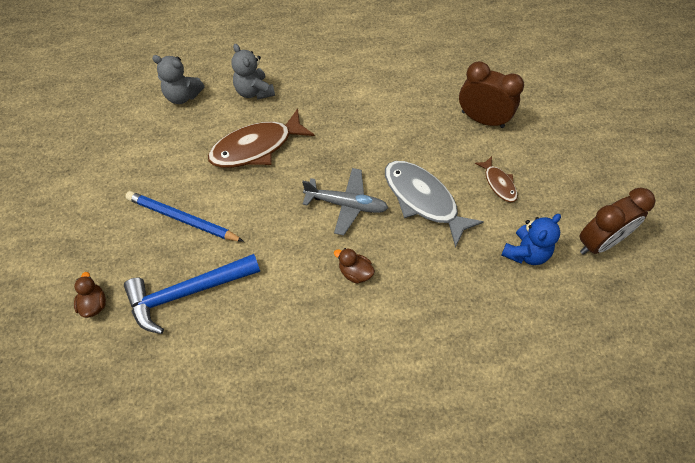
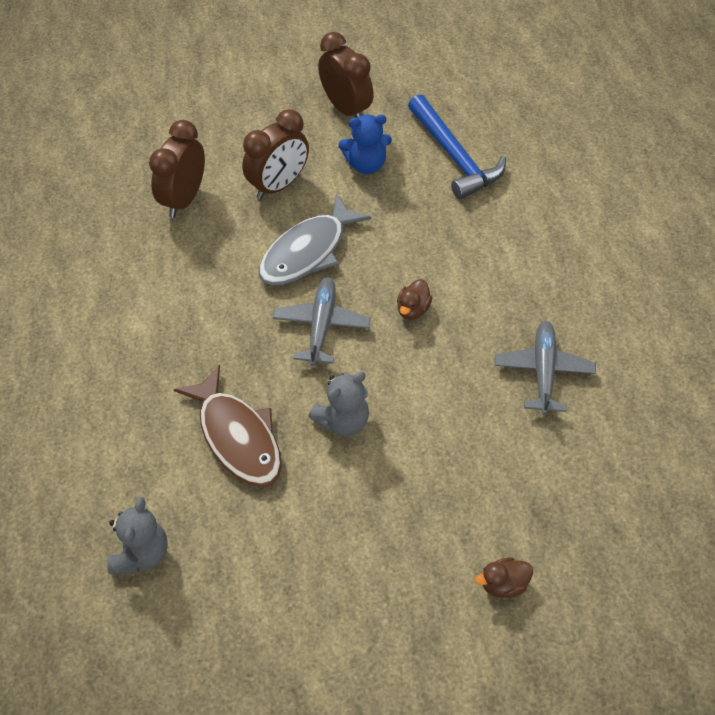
camera: 95 degrees left, 5 degrees down
(182, 219) = (363, 506): blue pencil -> none
(187, 293) = (468, 478): blue hammer -> blue hammer (455, 156)
(254, 91) = (134, 456): grey teddy bear -> grey teddy bear (343, 421)
(275, 370) = (543, 371): none -> grey plane
(498, 183) = (278, 185): brown fish -> brown clock
(526, 253) = (366, 164): blue teddy bear -> blue teddy bear turned 135 degrees clockwise

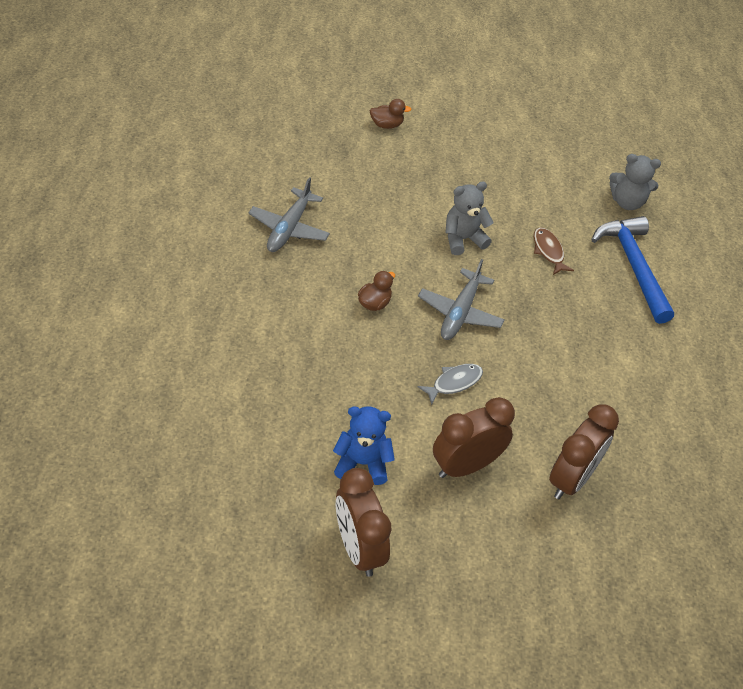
camera: 170 degrees left, 5 degrees down
(141, 554) = (627, 202): grey teddy bear -> grey teddy bear turned 105 degrees counterclockwise
(237, 437) = (548, 251): brown fish -> brown fish, size x0.52
(308, 252) = (454, 383): grey fish -> grey fish, size x0.52
(455, 156) = (262, 444): blue hammer -> blue hammer (633, 266)

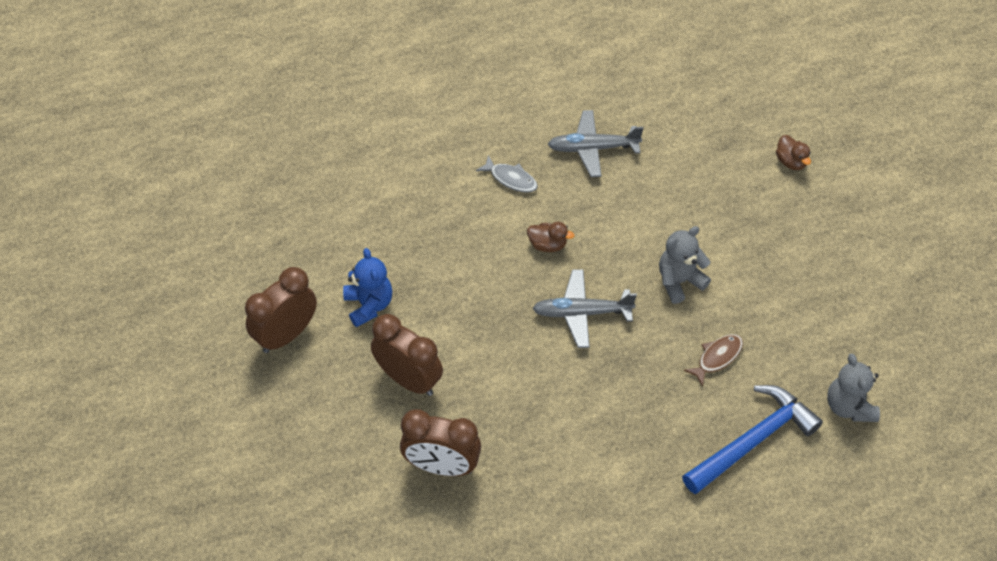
camera: 70 degrees right, 5 degrees up
(454, 383) = (494, 338): grey fish -> grey fish (511, 179)
(463, 239) = (679, 281): grey teddy bear -> grey teddy bear turned 75 degrees counterclockwise

